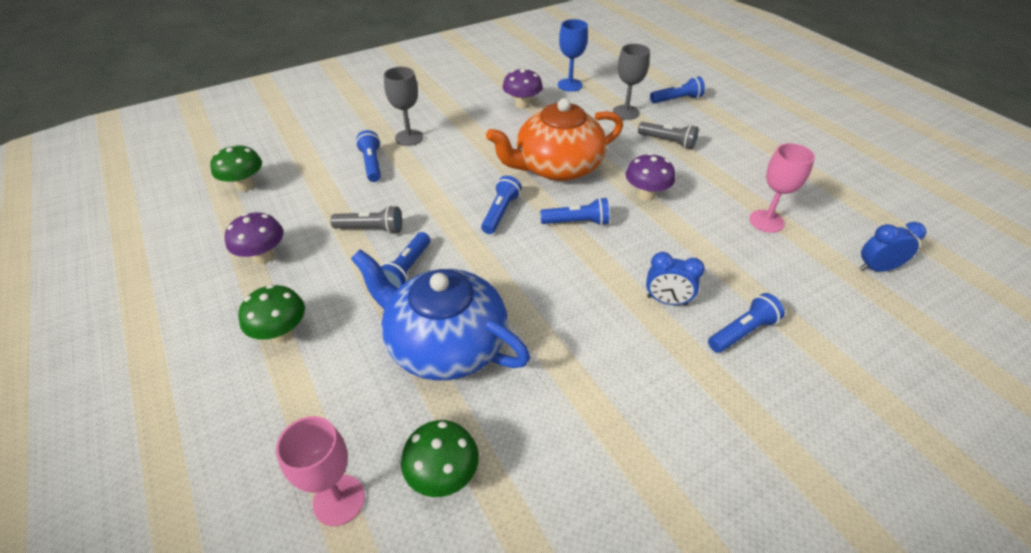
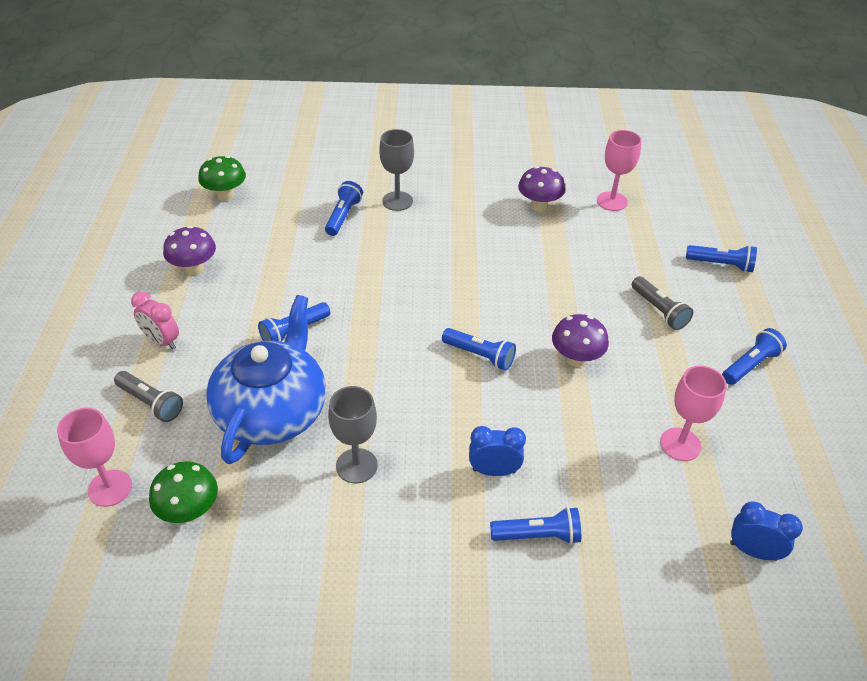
camera: 30 degrees right, 0 degrees up
(281, 333) = (162, 341): green mushroom -> pink clock
(371, 229) = (294, 281): grey flashlight -> grey flashlight (151, 403)
(445, 343) = (272, 411): blue teapot -> blue teapot turned 45 degrees clockwise
(500, 213) = (417, 314): blue flashlight -> blue flashlight (750, 365)
(557, 167) = (513, 290): orange teapot -> none
(570, 85) = (612, 201): blue goblet -> pink goblet
(625, 112) = (644, 257): grey goblet -> grey goblet (356, 466)
(667, 301) = (494, 471): blue clock -> blue clock turned 135 degrees clockwise

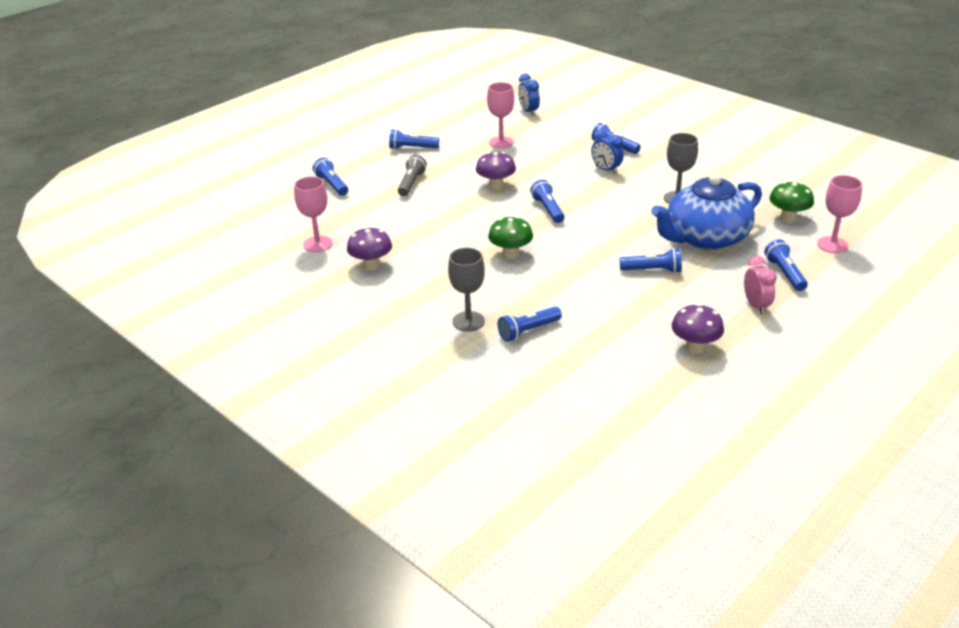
camera: 135 degrees left, 10 degrees down
(151, 403) = (785, 273): grey flashlight -> blue flashlight
(225, 195) = (613, 404): green mushroom -> green mushroom (510, 254)

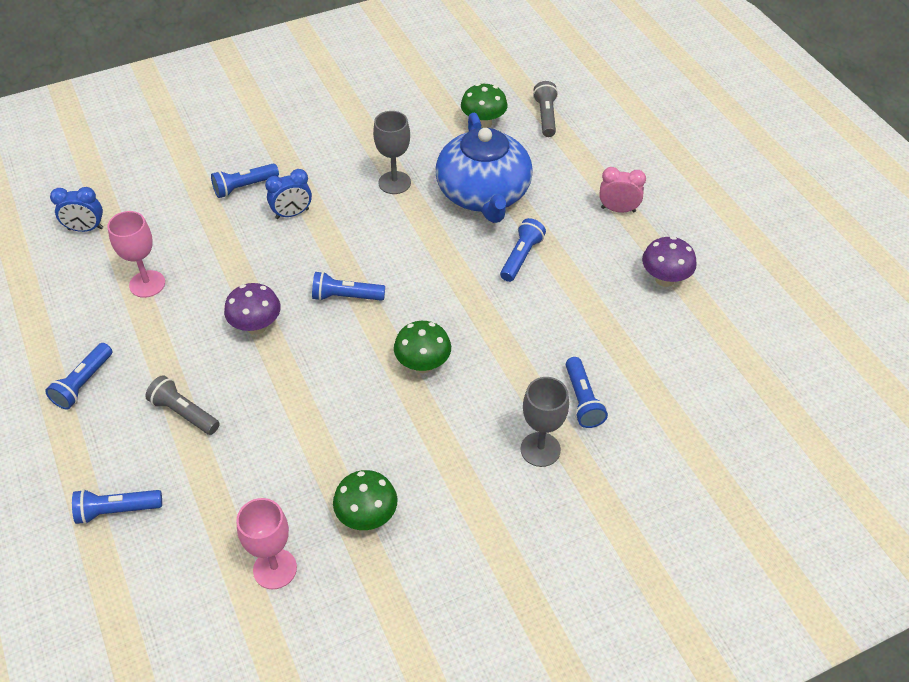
camera: 70 degrees left, 15 degrees up
(371, 265) = (367, 517): purple mushroom -> green mushroom
(785, 273) = (576, 168): blue flashlight -> none
(832, 245) = (546, 116): pink goblet -> grey flashlight

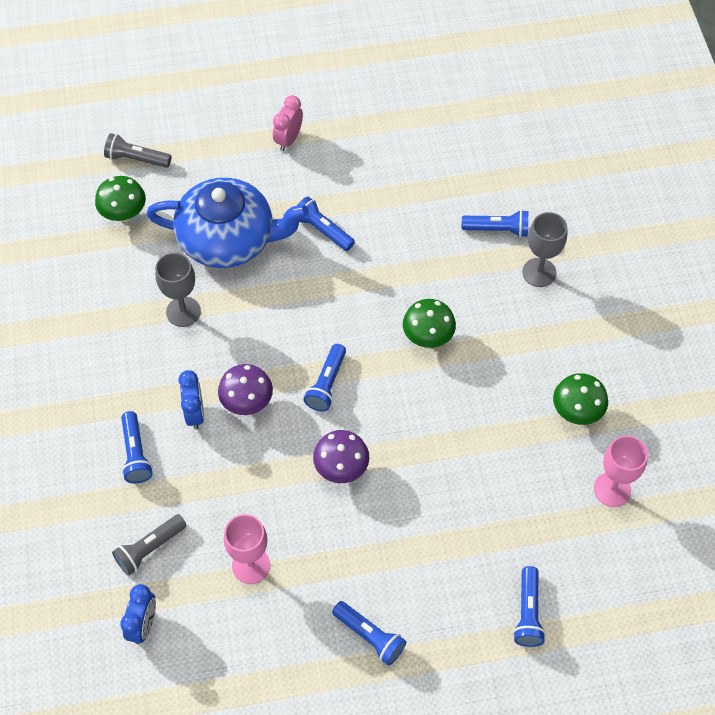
camera: 75 degrees left, 10 degrees up
(184, 413) = (431, 545): grey flashlight -> grey flashlight (150, 548)
(665, 279) = (384, 132): purple mushroom -> purple mushroom (247, 402)

